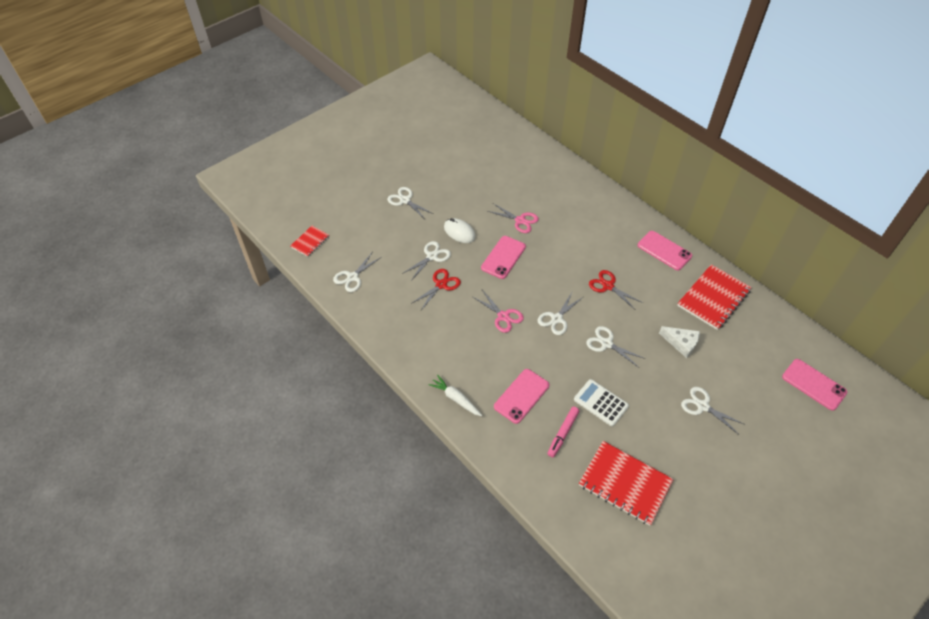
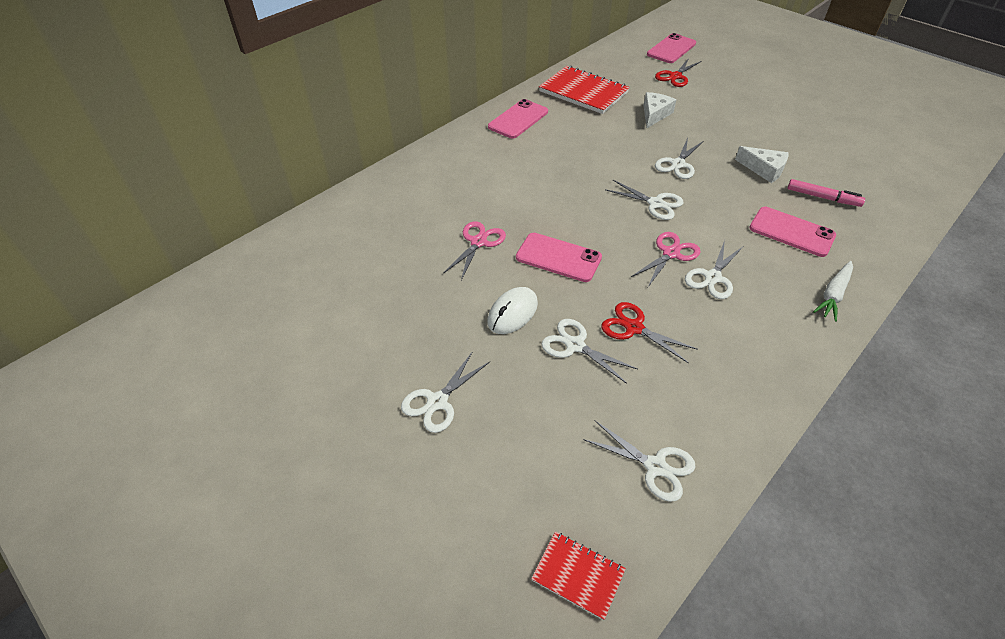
camera: 95 degrees left, 5 degrees down
(601, 403) = (764, 169): white calculator -> white cheese
(608, 286) = (587, 161): red scissors -> red scissors (675, 76)
(625, 483) = (853, 155): red notebook -> none
(703, 406) = (729, 106): white scissors -> white scissors (712, 277)

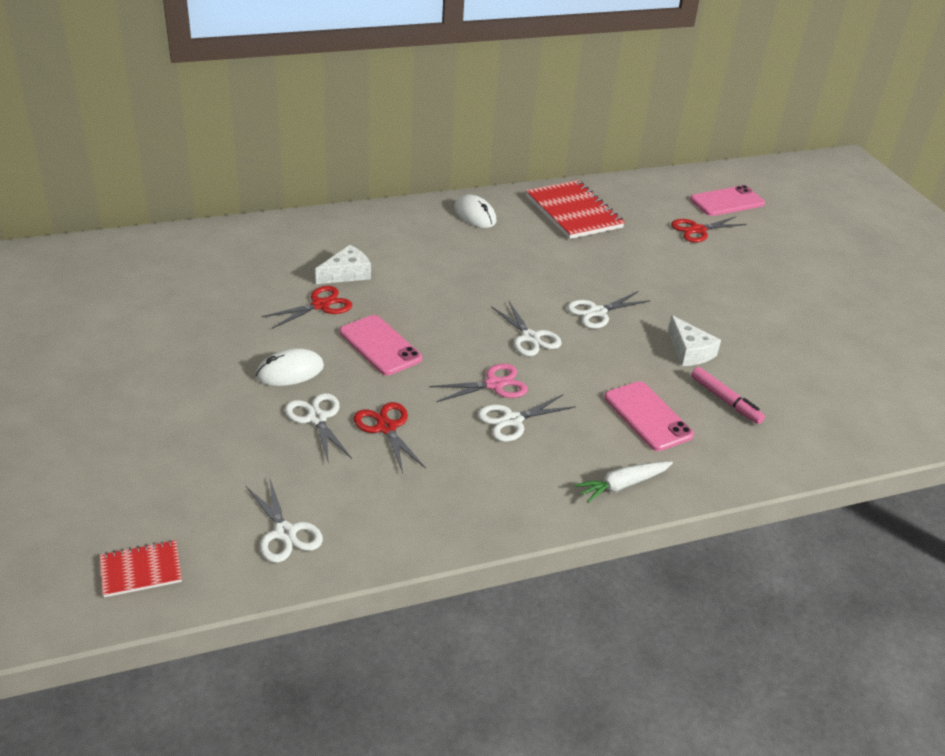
camera: 25 degrees right, 10 degrees down
(437, 402) = (158, 408): white scissors -> none
(478, 242) = (320, 305): pink scissors -> red scissors
(518, 119) = (475, 215): pink phone -> white mouse
(578, 575) = (141, 570): red notebook -> red notebook turned 75 degrees counterclockwise
(655, 114) = (628, 258): white cheese -> white cheese (347, 274)

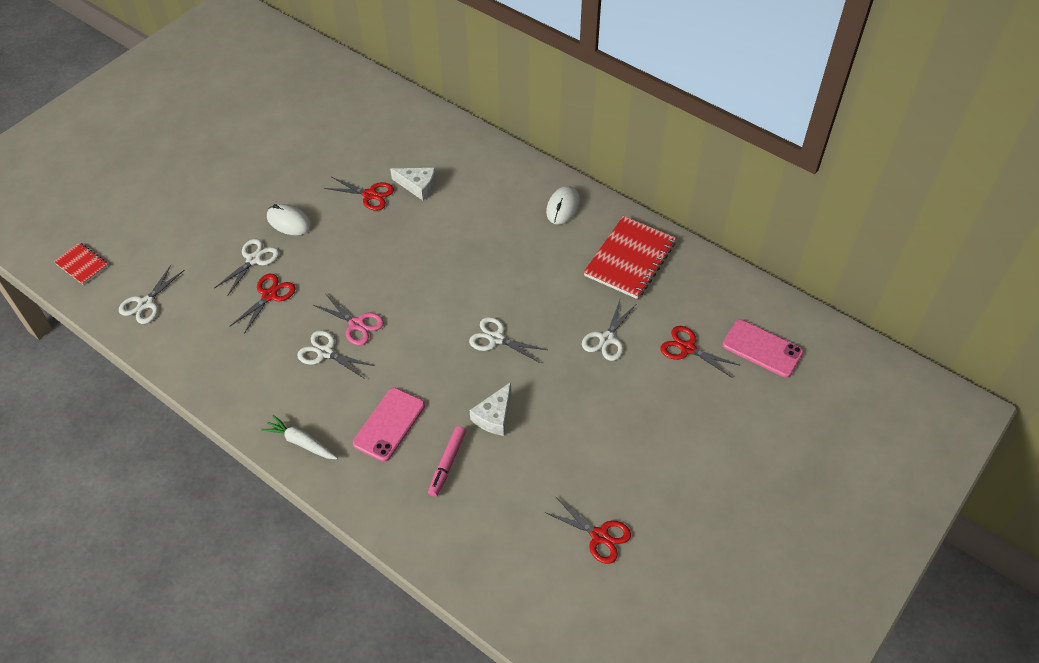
camera: 60 degrees right, 15 degrees up
(380, 345) = (351, 246): pink phone -> none
(530, 337) = (428, 316): white scissors -> white scissors (607, 339)
(863, 352) = (599, 536): none -> red scissors

